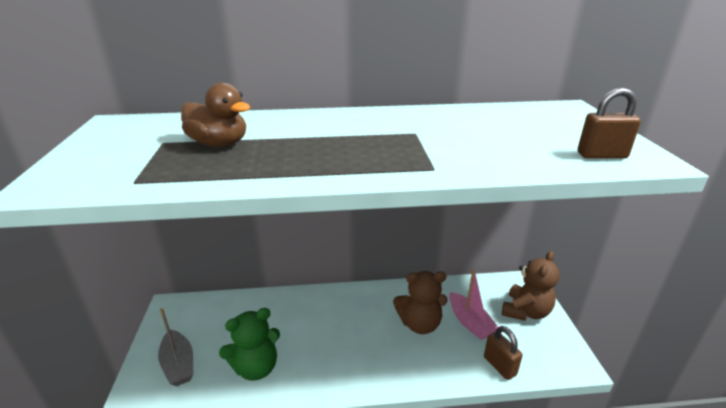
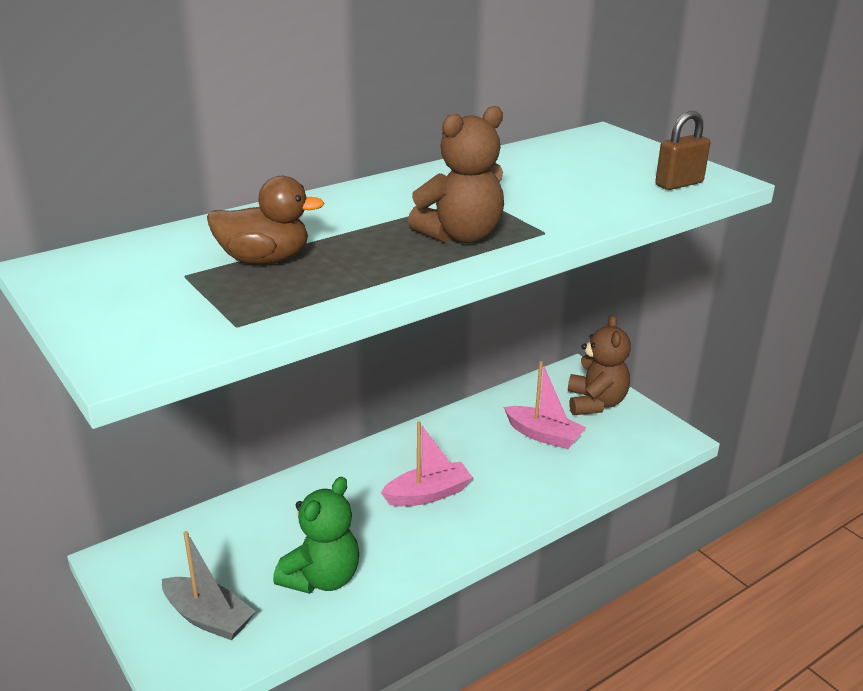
camera: 30 degrees left, 0 degrees up
(362, 335) = (428, 494): none -> pink boat
(420, 324) = (488, 457): brown teddy bear -> brown teddy bear (461, 236)
(499, 366) = (604, 468): brown padlock -> none

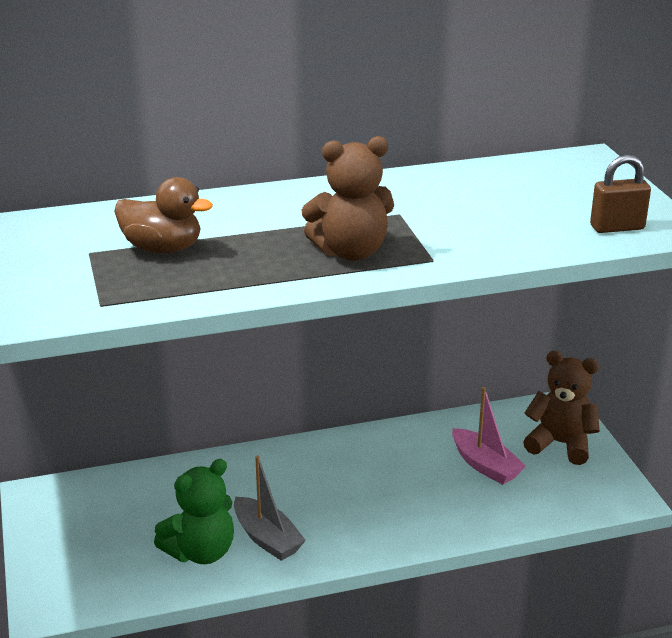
camera: 20 degrees right, 0 degrees up
(208, 618) = (89, 562): grey boat -> grey boat (267, 538)
(428, 494) = (337, 498): pink boat -> none
(595, 403) = (560, 444): brown teddy bear -> brown teddy bear turned 90 degrees counterclockwise

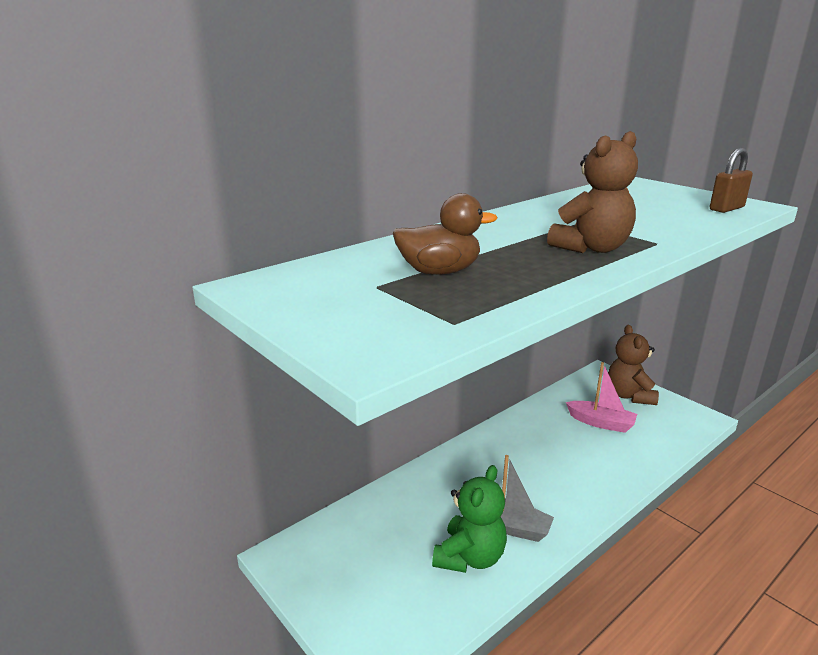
camera: 25 degrees left, 5 degrees down
(560, 444) = (629, 395): brown teddy bear -> brown teddy bear turned 90 degrees counterclockwise

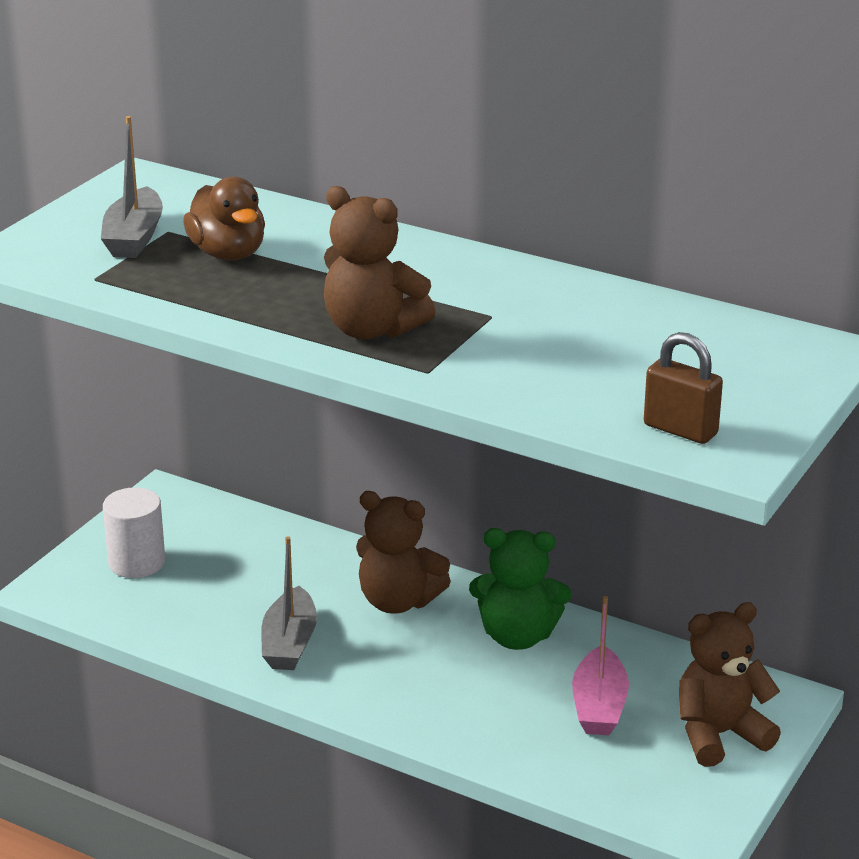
camera: 70 degrees right, 5 degrees up
(369, 592) = (136, 562): none -> white cylinder
(378, 299) = (134, 237): none -> grey boat
(470, 557) = (220, 620): green teddy bear -> green teddy bear (517, 636)
(479, 469) = (398, 601): none -> brown teddy bear

